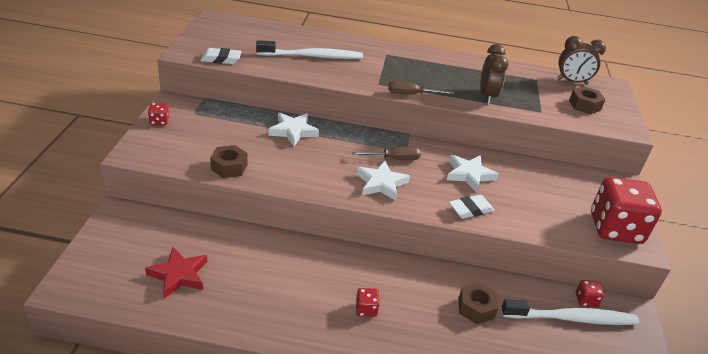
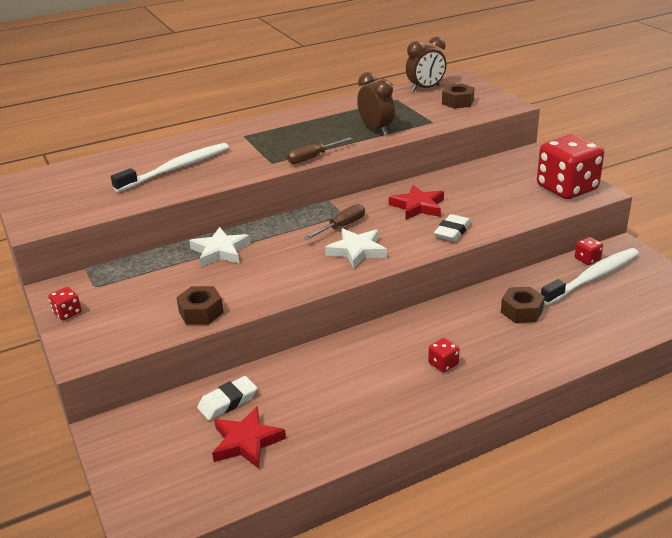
camera: 30 degrees left, 5 degrees down
(221, 59) = (85, 213): white eraser -> white eraser (227, 402)
(469, 175) = (418, 206): white star -> red star

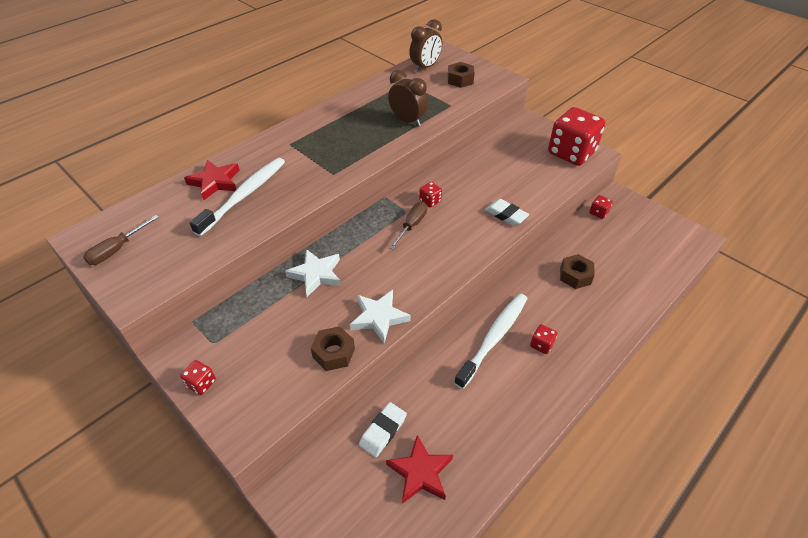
camera: 20 degrees left, 15 degrees up
(313, 158) = (368, 162): brown screwdriver -> brown screwdriver (117, 249)
(357, 251) = (438, 251): white star -> white star (379, 317)
(374, 209) = (430, 201): none -> red dice
(418, 206) = (464, 191): red star -> red star (215, 182)
(452, 231) = (506, 215): white eraser -> white eraser turned 60 degrees counterclockwise
(592, 277) = (610, 230): white toothbrush -> white toothbrush (494, 338)

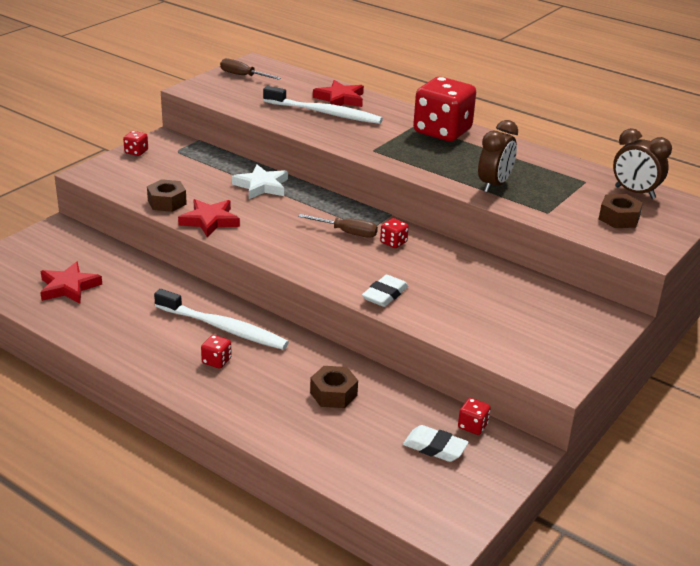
camera: 80 degrees right, 15 degrees down
(379, 317) = (210, 221): white star -> red star
(383, 431) = (111, 266): white eraser -> white eraser (435, 447)
(571, 153) = (548, 355): red dice -> red dice (442, 131)

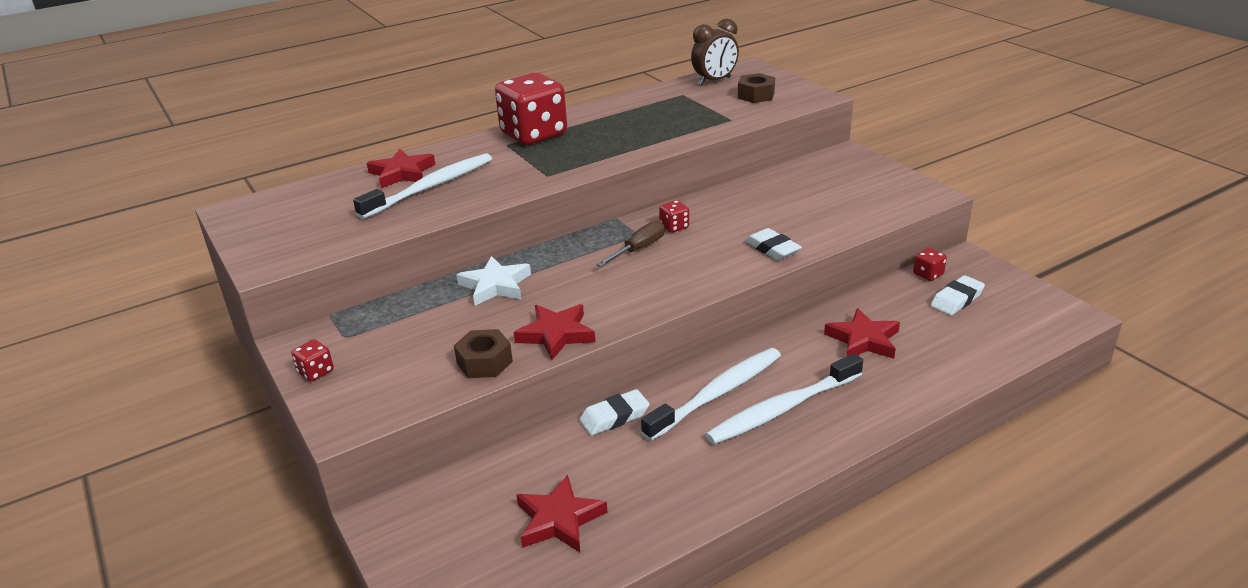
camera: 65 degrees left, 0 degrees up
(179, 288) = (614, 417): none -> white eraser
(216, 361) = (782, 409): red dice -> white toothbrush
(243, 76) = (266, 223): brown screwdriver -> none
(333, 394) = (863, 340): brown nut -> red star
(494, 185) = (665, 131): brown clock -> none

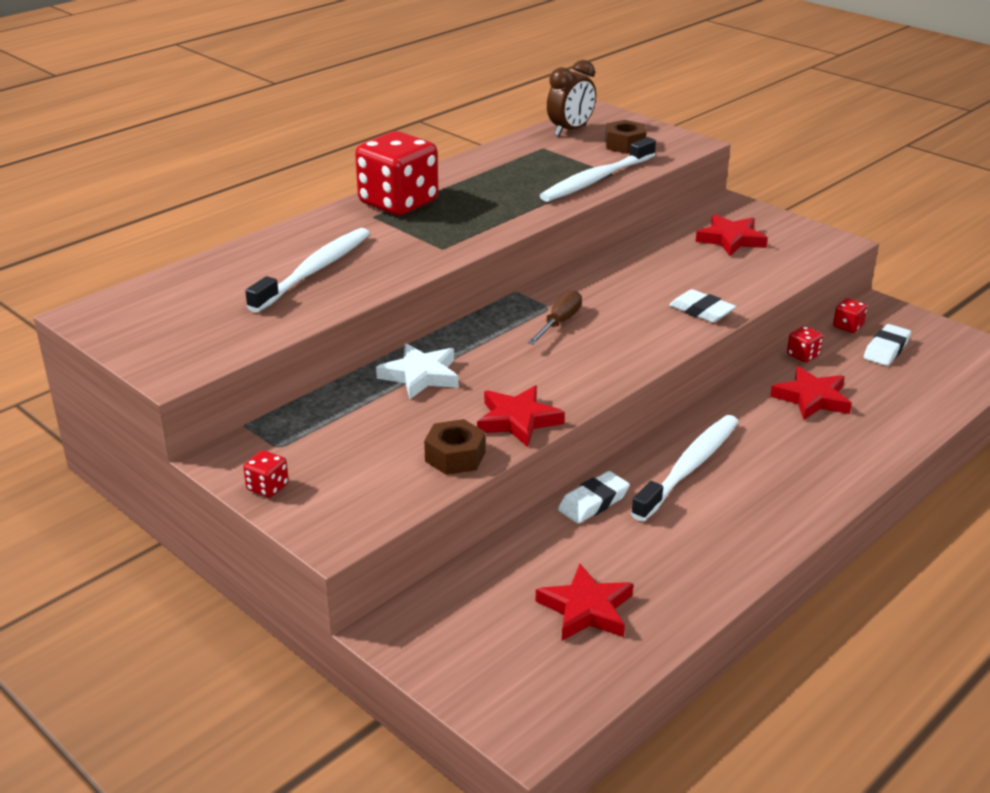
camera: 15 degrees left, 0 degrees up
(402, 173) = (269, 257): red star -> red star (731, 239)
(674, 227) = (585, 296): red dice -> red dice (803, 355)
(782, 409) = (761, 475): white toothbrush -> white toothbrush (596, 179)

